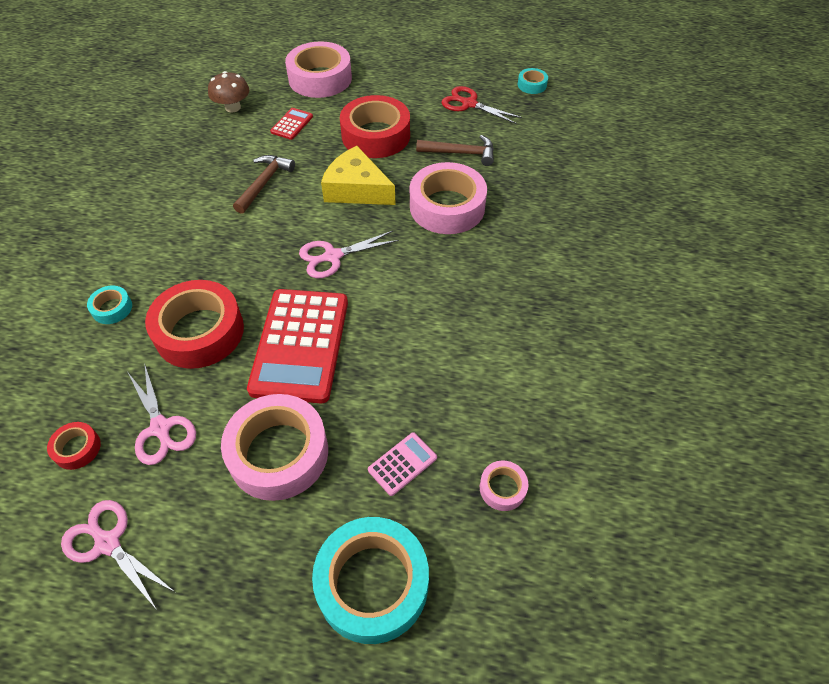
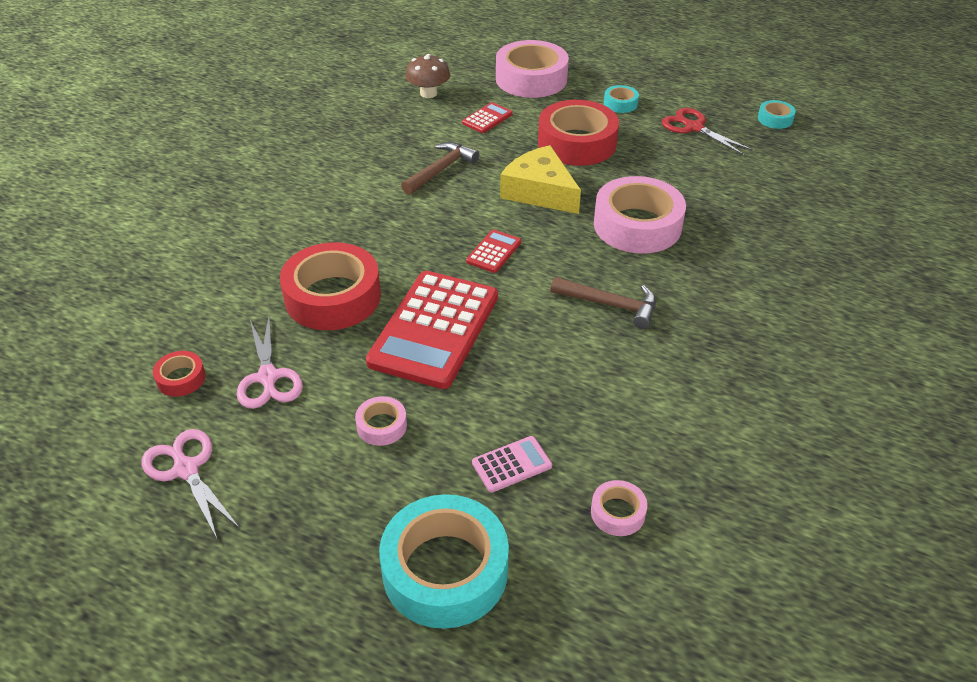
camera: 15 degrees right, 10 degrees down
(112, 308) = (251, 259): turquoise tape -> turquoise tape (620, 103)
(278, 453) = (381, 426): pink tape -> pink tape, size x0.46
(332, 256) = (494, 252): pink scissors -> red calculator
(461, 153) = (669, 175): brown hammer -> brown hammer (610, 305)

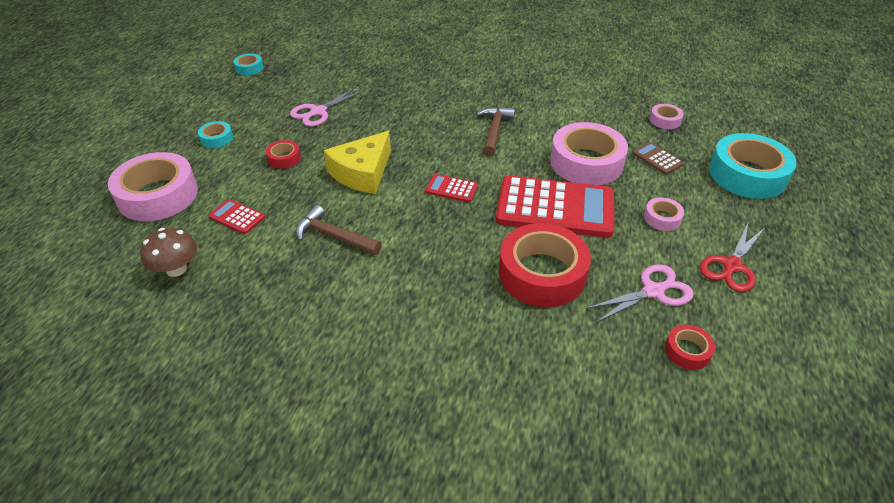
camera: 100 degrees left, 0 degrees up
(186, 469) = (768, 314): pink scissors -> pink scissors (318, 112)
(512, 464) = (657, 159): pink calculator -> brown calculator
(577, 143) = (284, 158): red tape -> red tape, size x0.46
(637, 225) = (400, 123): pink tape -> pink tape (586, 162)
(693, 127) = (260, 102): red scissors -> red scissors (731, 266)

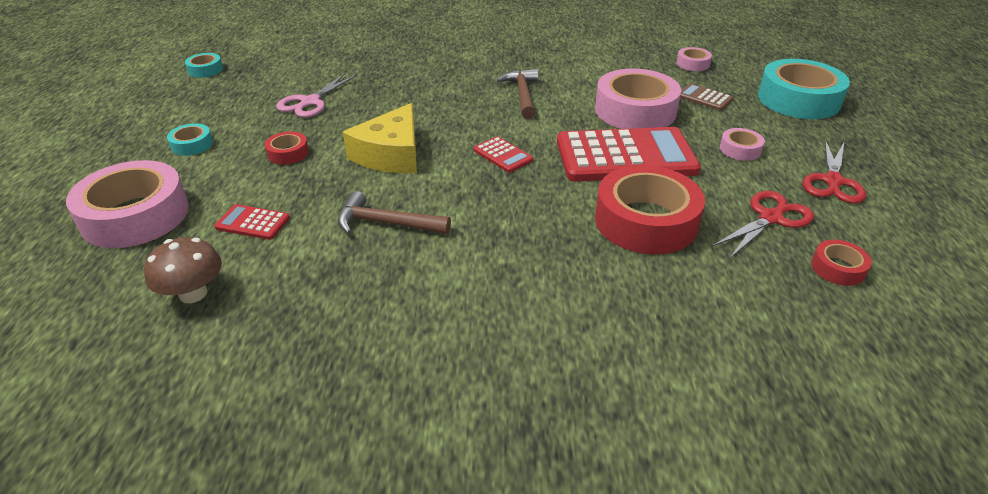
camera: 15 degrees left, 5 degrees down
(451, 189) = (503, 155): red calculator -> red calculator turned 135 degrees counterclockwise
(654, 291) = (771, 218): pink scissors -> red scissors

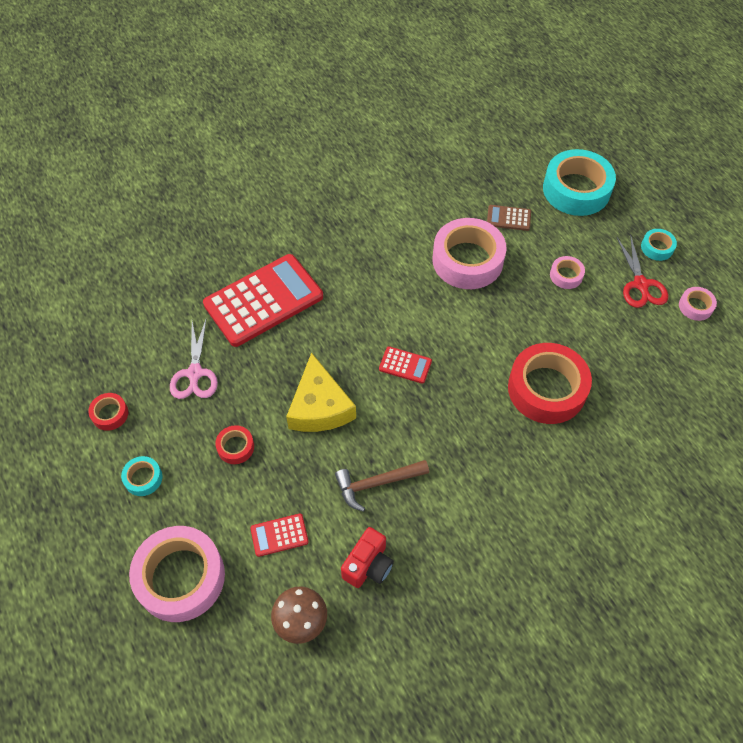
camera: 30 degrees left, 20 degrees up
(205, 70) = (49, 374): turquoise tape -> turquoise tape (657, 247)
(308, 280) = (368, 565): none -> red camera
(522, 95) = (367, 279): brown hammer -> none
(625, 156) = (493, 323): red calculator -> red calculator (263, 300)
(692, 64) = (475, 171): pink tape -> pink tape (695, 306)
(771, 218) = (620, 345): red scissors -> none
(838, 268) = (679, 375): red tape -> red tape (110, 414)

